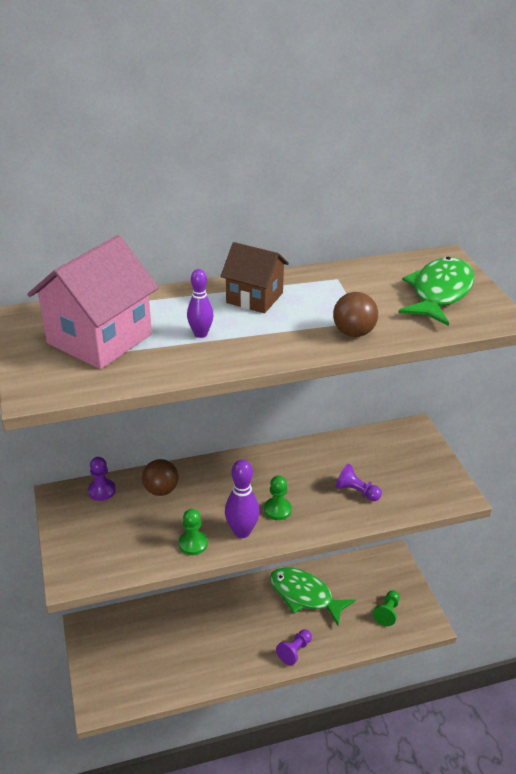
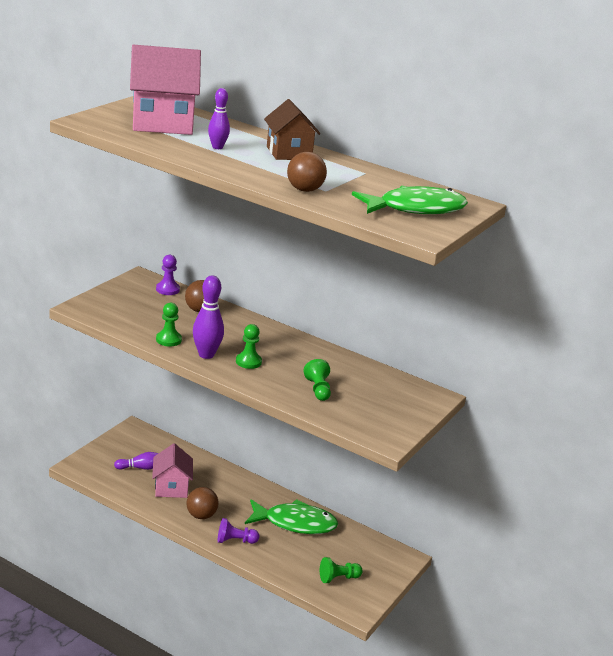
camera: 45 degrees right, 10 degrees down
(144, 656) = (141, 468): none -> purple bowling pin
(190, 651) = (171, 487): none -> pink house
(244, 654) = (201, 515): none -> brown ball
(304, 595) = (295, 523): green fish -> green fish turned 105 degrees clockwise
(356, 491) = (318, 389): purple pawn -> green pawn

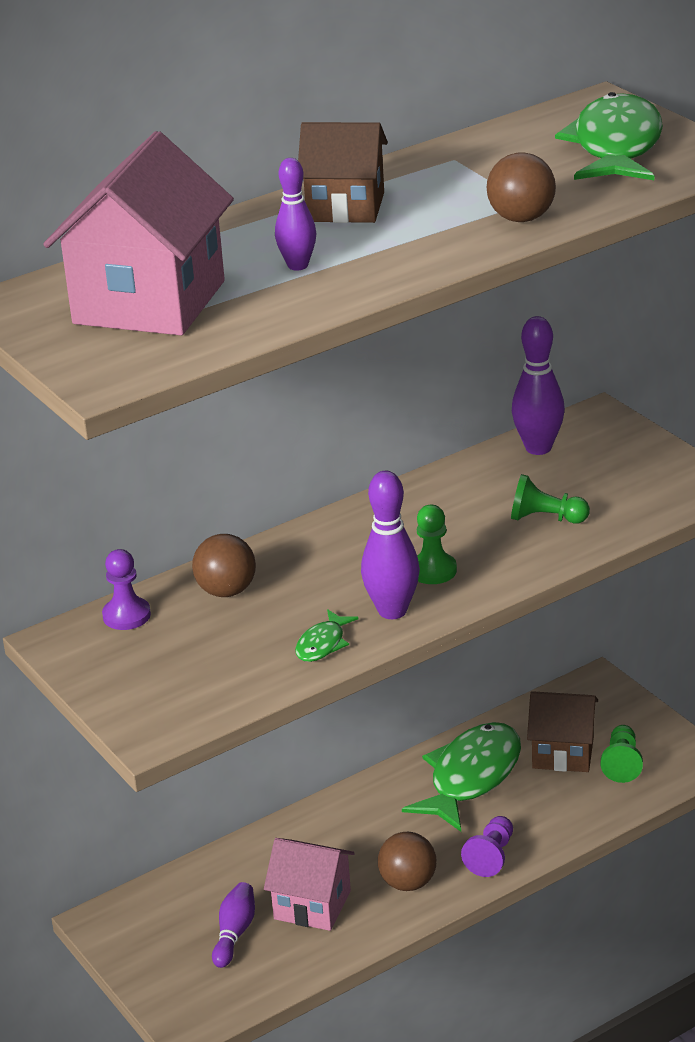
camera: 60 degrees left, 5 degrees up
(168, 340) = (323, 644): green pawn -> green fish
(335, 554) = (563, 752): none -> brown house
(387, 380) = (538, 448): none -> purple bowling pin

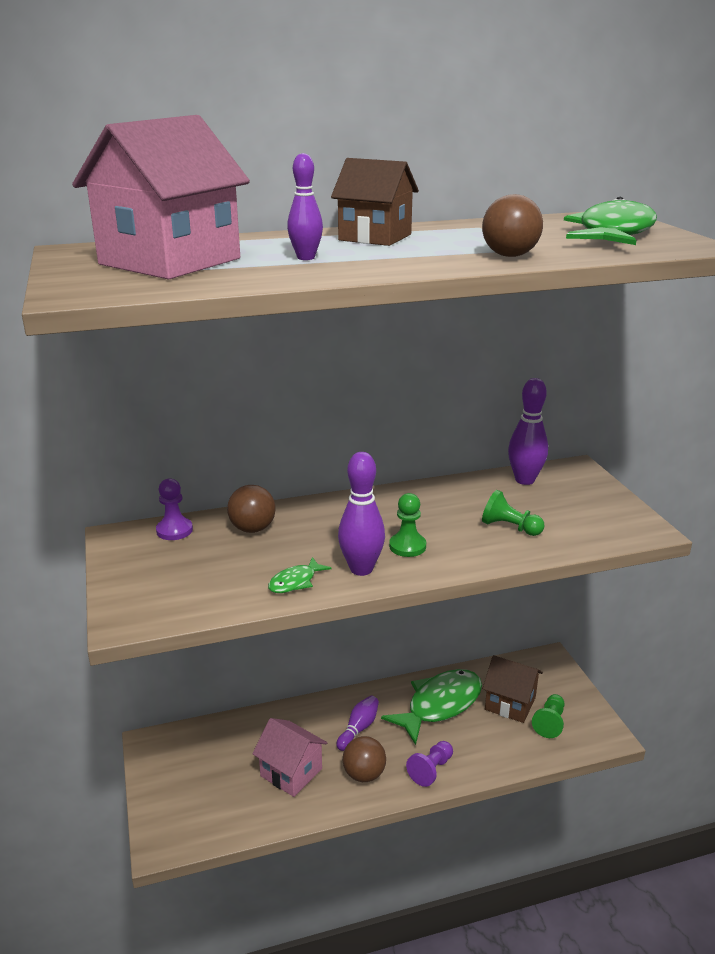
camera: 15 degrees right, 5 degrees down
(234, 933) = (229, 779): purple bowling pin -> purple bowling pin (358, 728)

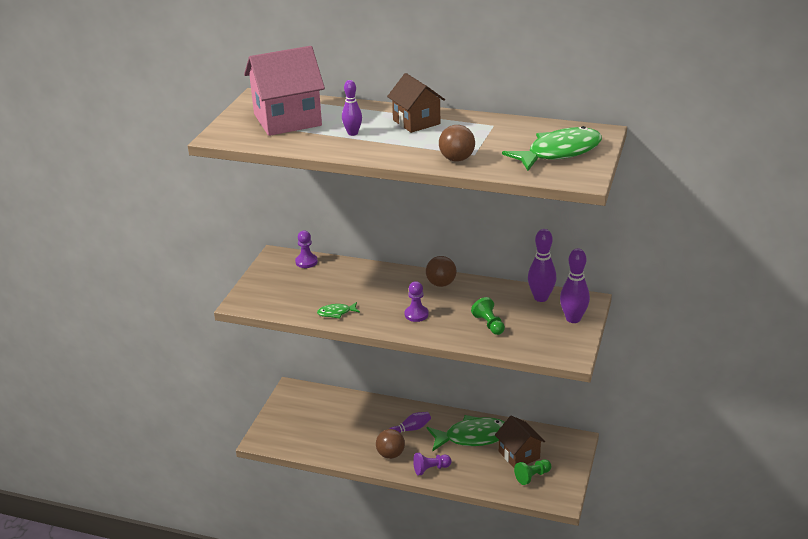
camera: 35 degrees right, 5 degrees up
(252, 529) = (346, 275): brown ball -> brown ball (441, 284)
(291, 772) = (352, 436): pink house -> none
(361, 569) = (377, 318): purple bowling pin -> purple bowling pin (573, 319)
(407, 546) = (416, 314): green pawn -> purple pawn

